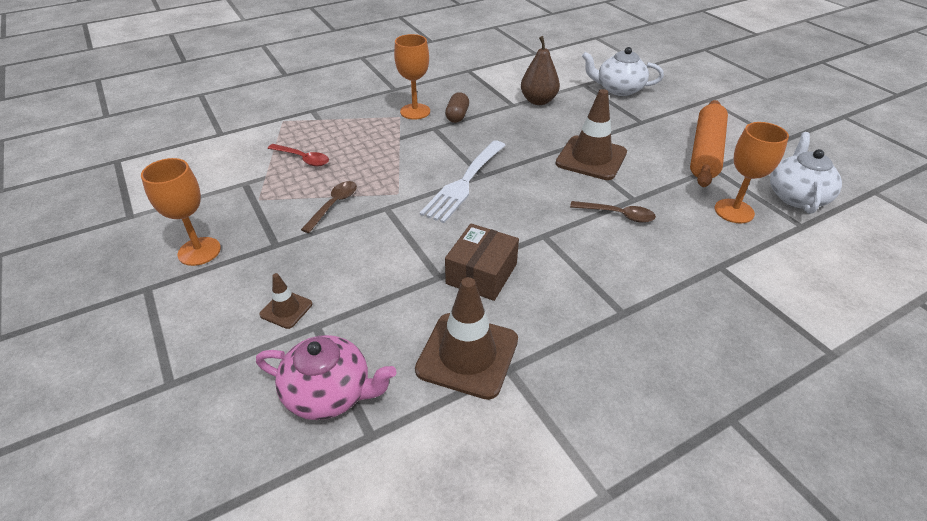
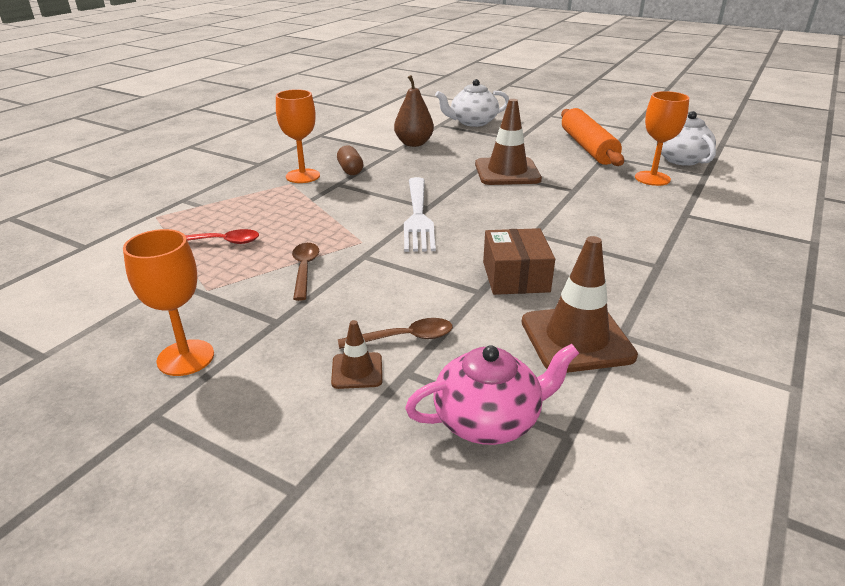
camera: 30 degrees left, 10 degrees down
(617, 215) = (574, 203): brown spoon -> brown spoon (404, 338)

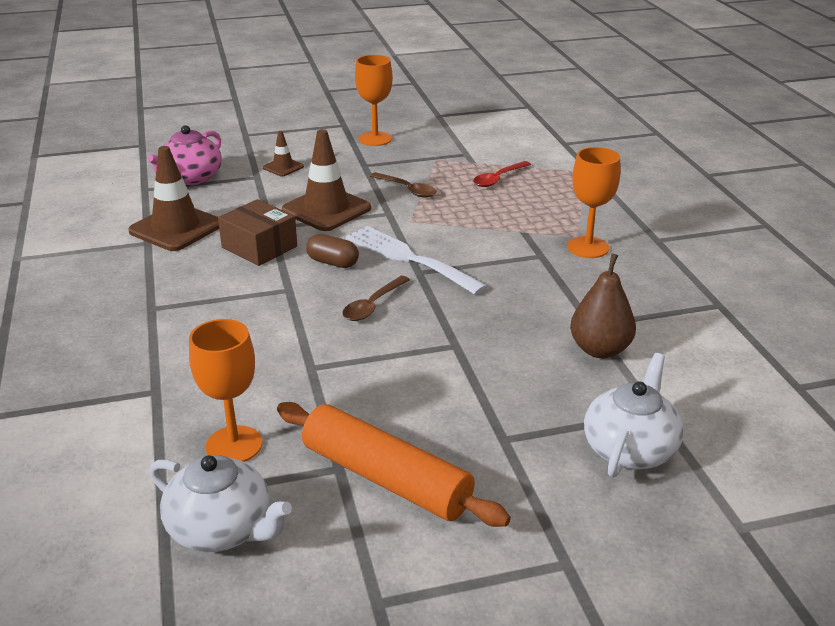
camera: 135 degrees right, 0 degrees up
(350, 170) = (568, 275): brown capsule -> brown capsule (333, 262)
(404, 338) = (281, 187): brown spoon -> brown spoon (373, 305)
(507, 172) = (419, 358): brown traffic cone -> brown traffic cone (326, 209)

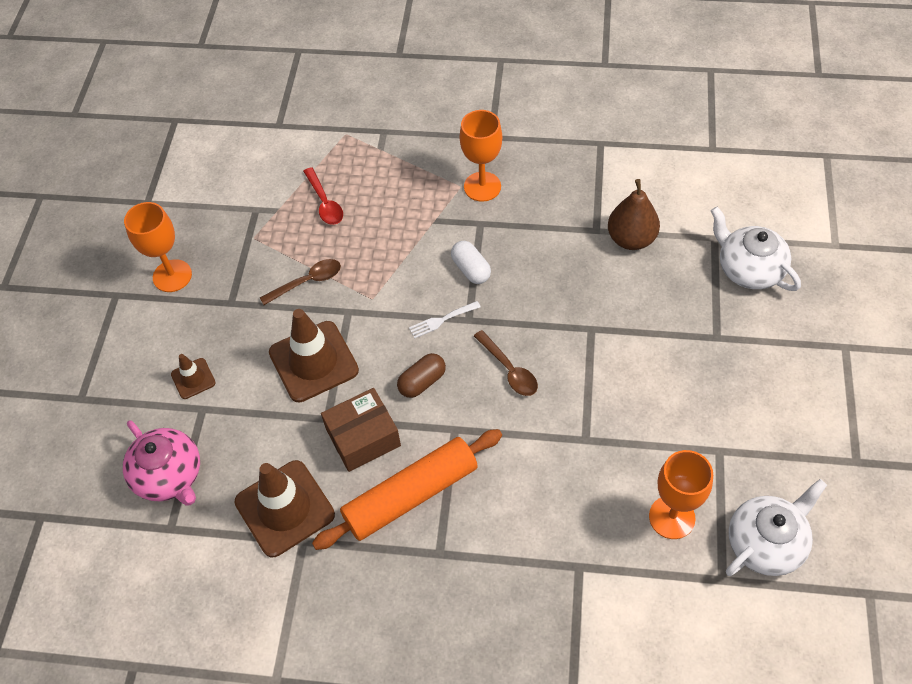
camera: 65 degrees left, 25 degrees up
(386, 478) = (739, 423): orange rolling pin -> orange rolling pin (411, 495)
(408, 258) = (441, 320): white fork -> white fork, size x0.46
(480, 261) = (471, 269): none -> white capsule

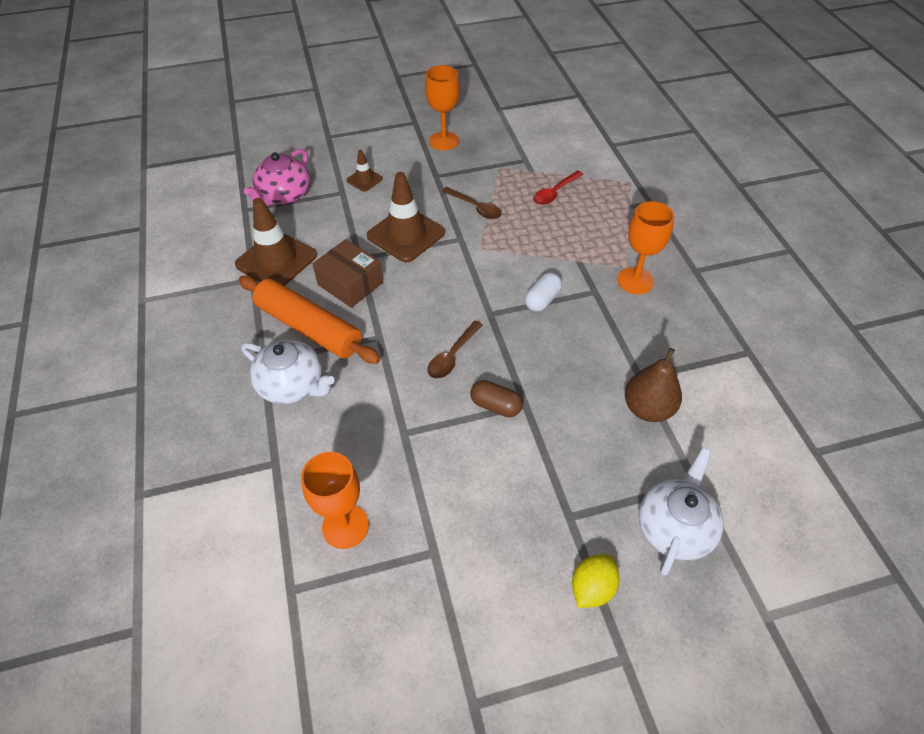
camera: 65 degrees right, 5 degrees down
(422, 382) = (415, 302): brown capsule -> brown capsule (495, 406)
(441, 320) = (480, 296): white fork -> none
(766, 542) = (342, 624): white teapot -> white teapot (292, 385)
(784, 346) = (592, 588): none -> yellow lemon

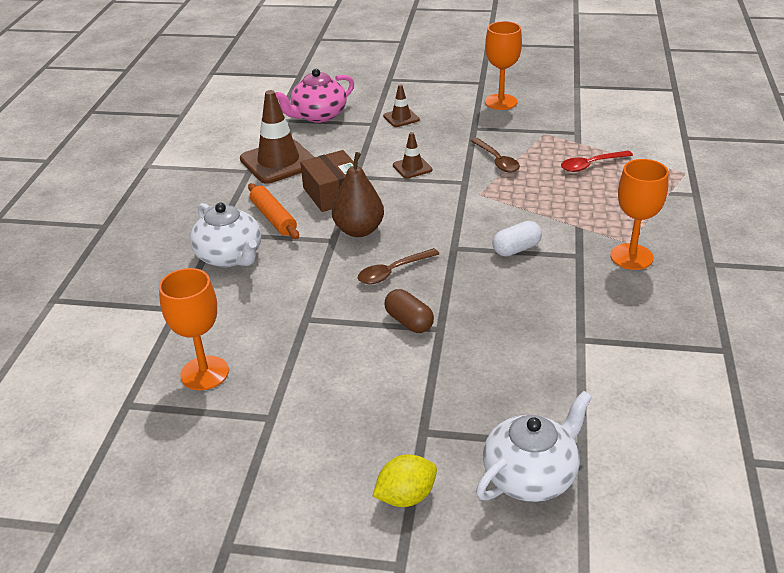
camera: 25 degrees right, 15 degrees down
(309, 328) = (273, 218): orange rolling pin -> orange rolling pin, size x0.60
(406, 234) = (412, 167): brown traffic cone -> brown traffic cone, size x0.50
(647, 408) = (570, 367): brown pear -> brown pear (359, 230)

